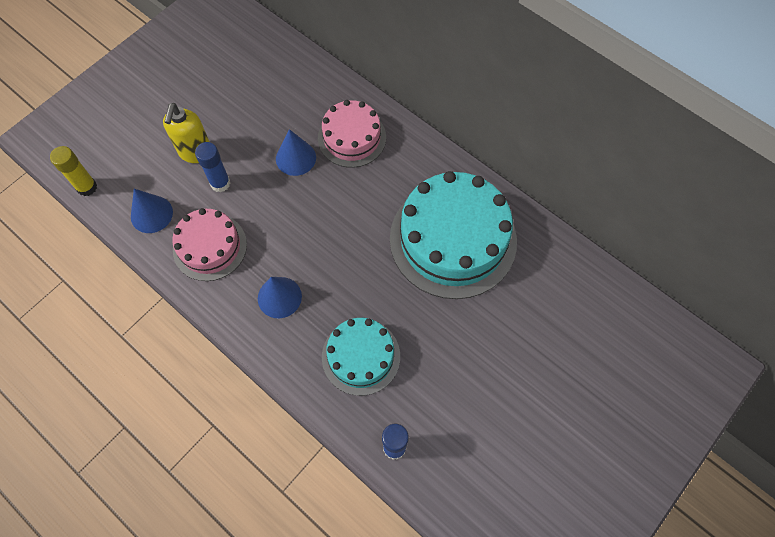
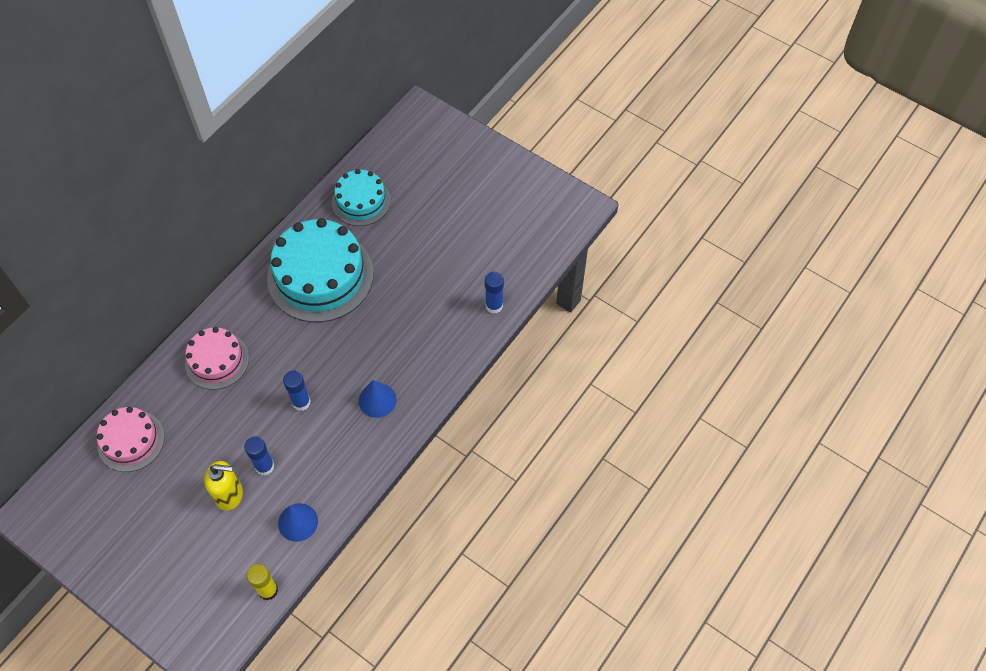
camera: 95 degrees left, 5 degrees down
(210, 247) = (331, 464): pink cake -> pink cake (131, 440)
(289, 218) = (301, 402): none -> blue glue stick
(296, 158) = (238, 405): blue cone -> none
(361, 356) = (425, 334): turquoise cake -> turquoise cake (361, 201)

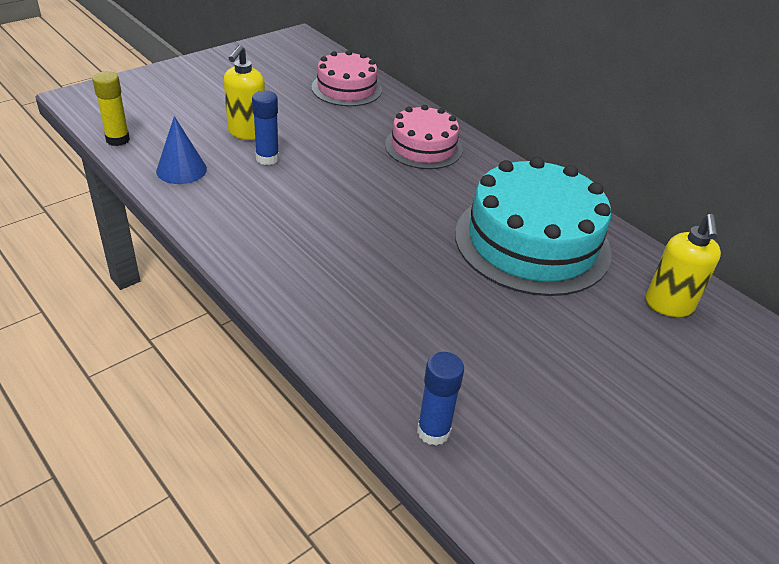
camera: 100 degrees right, 20 degrees down
(301, 402) = (339, 196): blue glue stick -> none
(361, 201) = (669, 305): turquoise cake -> yellow soap dispenser
(377, 400) = (311, 259): blue cone -> none

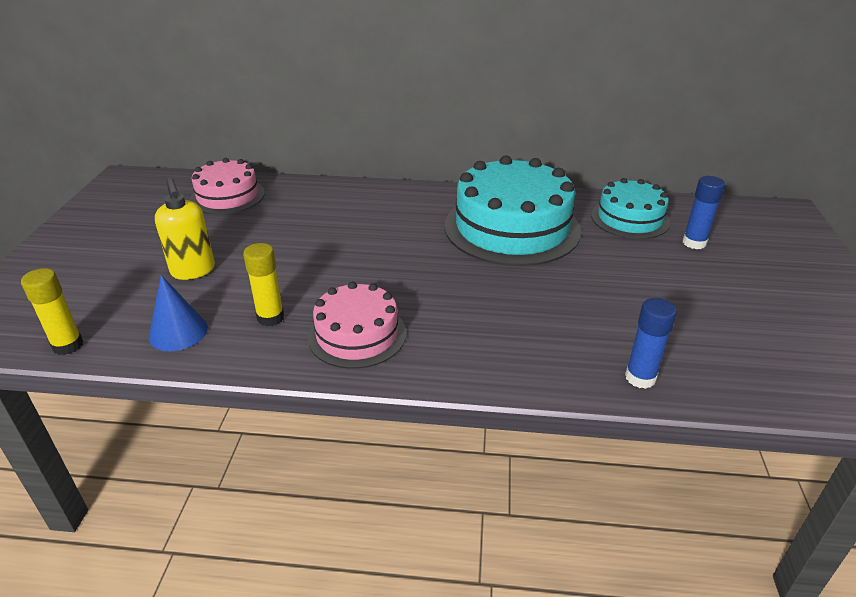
camera: 40 degrees left, 5 degrees down
(245, 196) = (270, 318): none -> yellow glue stick
(267, 158) = (243, 280): blue glue stick -> blue glue stick (694, 243)
(423, 147) = (352, 207): pink cake -> pink cake (357, 334)
(669, 305) = (630, 218): yellow soap dispenser -> turquoise cake

